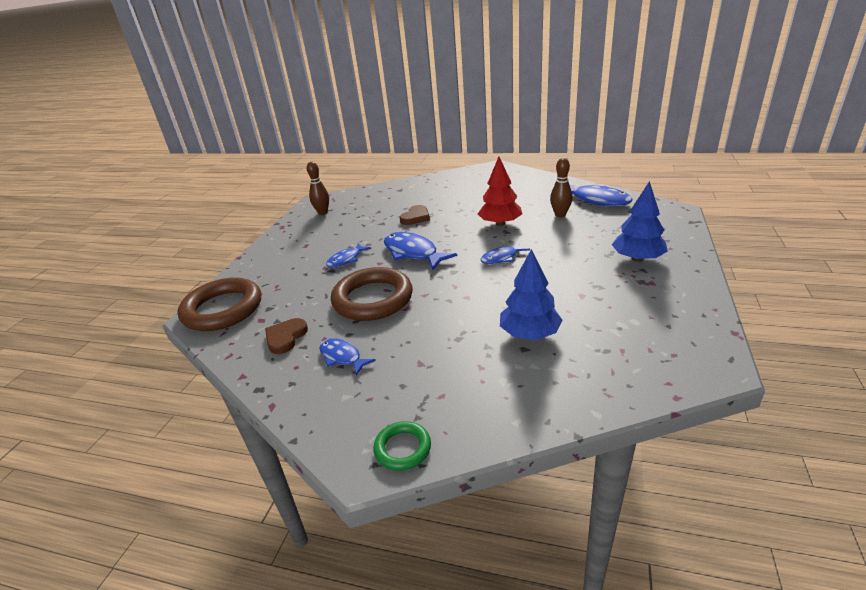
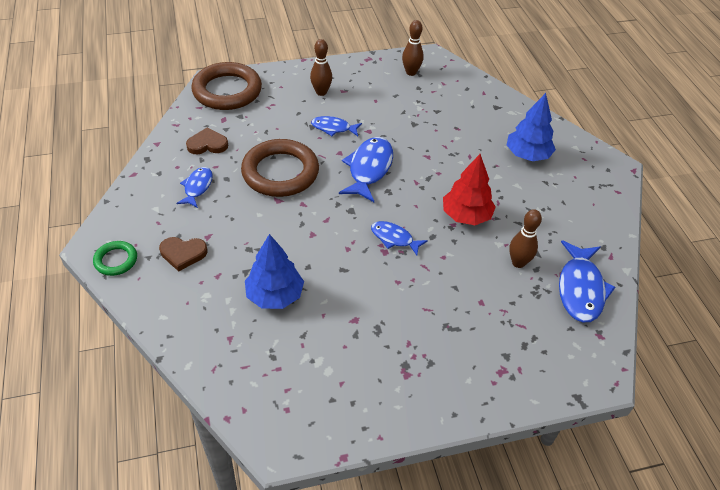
camera: 55 degrees right, 15 degrees up
(293, 256) = (321, 92): none -> brown bowling pin
(415, 217) = (440, 144): brown heart -> brown heart (183, 254)
(637, 258) = (452, 354): blue tree -> blue tree (527, 155)

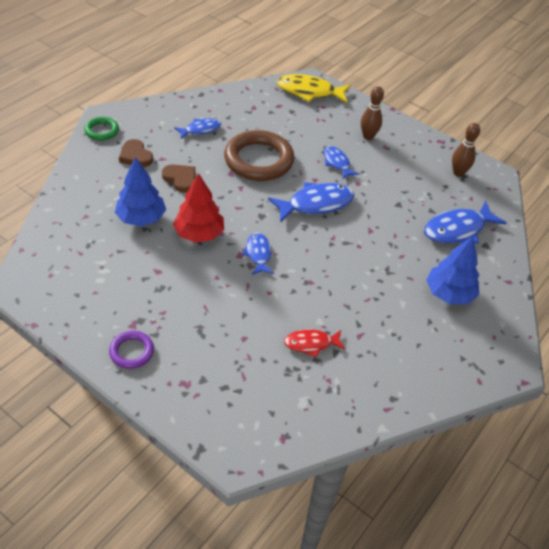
camera: 50 degrees right, 0 degrees up
(207, 144) = (245, 112): brown heart -> brown heart (180, 179)
(227, 91) = (309, 92): brown ring -> yellow fish
(438, 391) = (132, 351): none -> purple ring
(466, 216) = (329, 285): red tree -> red tree (199, 234)
(518, 262) = (311, 344): brown bowling pin -> red fish
(580, 289) = (324, 401): blue fish -> blue fish (457, 229)

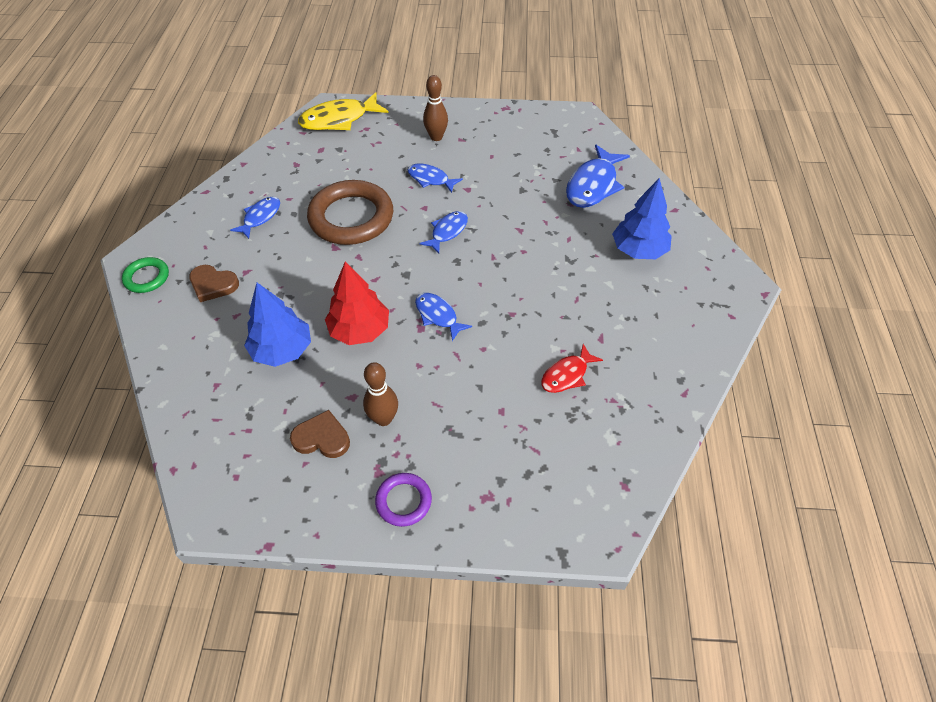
camera: 30 degrees left, 5 degrees up
(180, 179) = (287, 283): brown heart -> brown heart (322, 438)
(316, 204) = (447, 232): blue fish -> blue fish, size x0.59
(458, 173) = (546, 130): brown bowling pin -> brown bowling pin (383, 419)

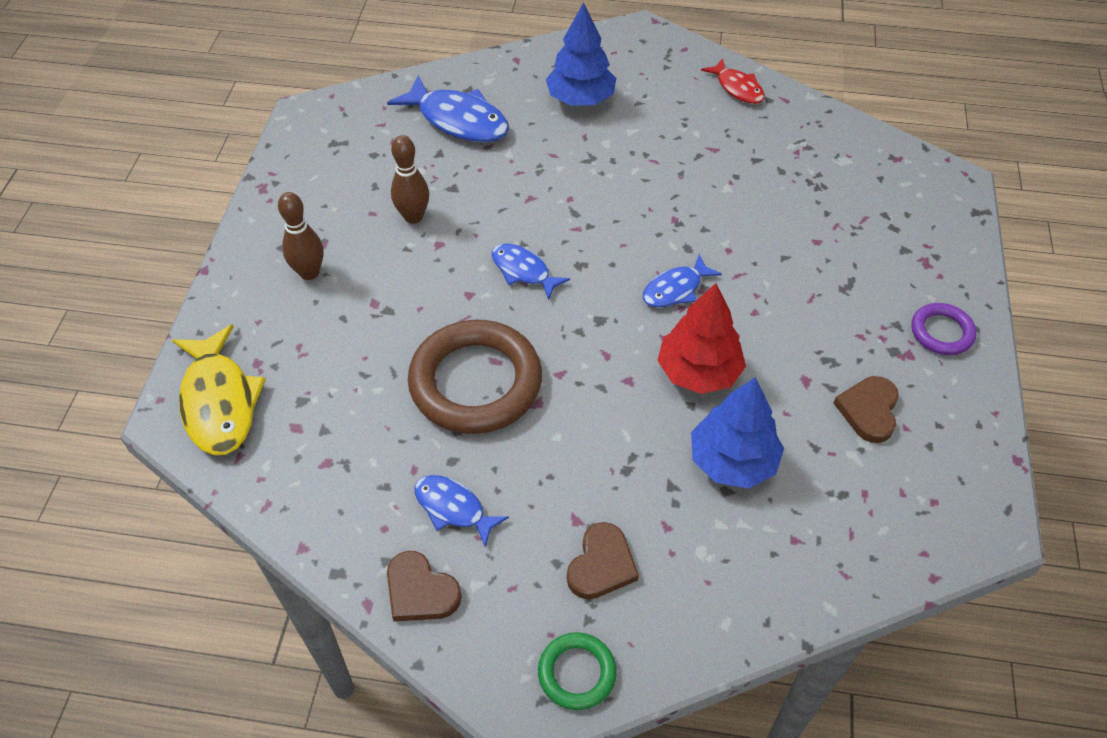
camera: 85 degrees left, 0 degrees up
(209, 210) = (420, 591): none -> brown heart
(383, 419) = (836, 348): brown bowling pin -> brown bowling pin (413, 217)
(430, 179) = (408, 284): blue fish -> none
(567, 375) = (765, 182): red fish -> red fish (737, 88)

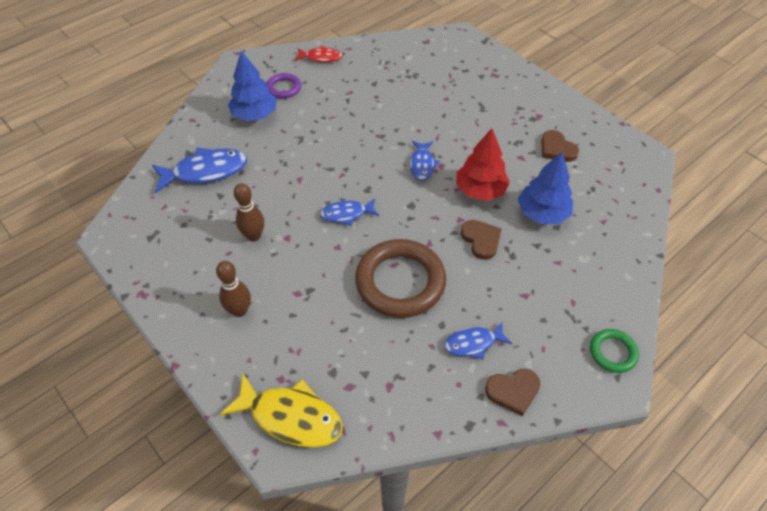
camera: 50 degrees left, 0 degrees up
(601, 565) = (559, 302): brown heart -> brown heart (481, 240)
(941, 332) = (537, 97): purple ring -> purple ring (284, 88)

